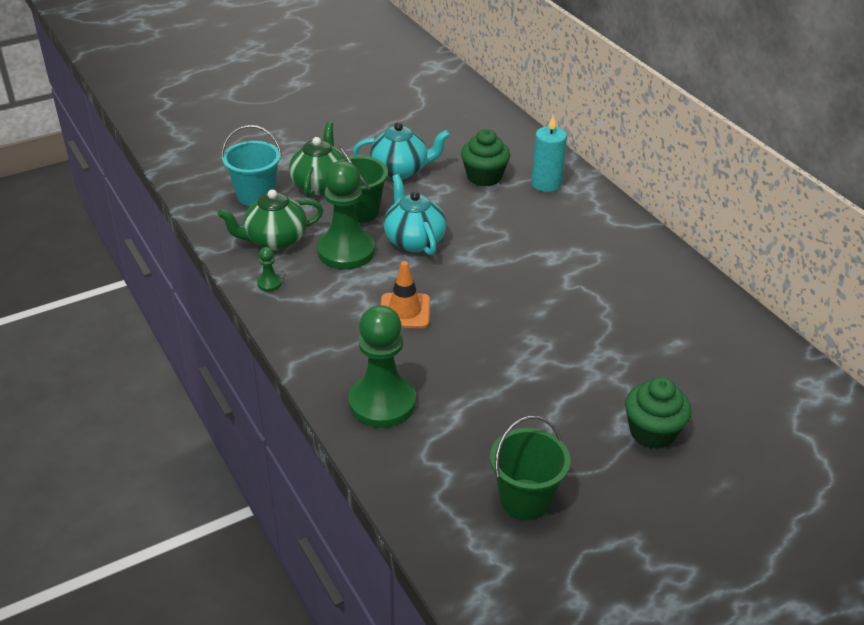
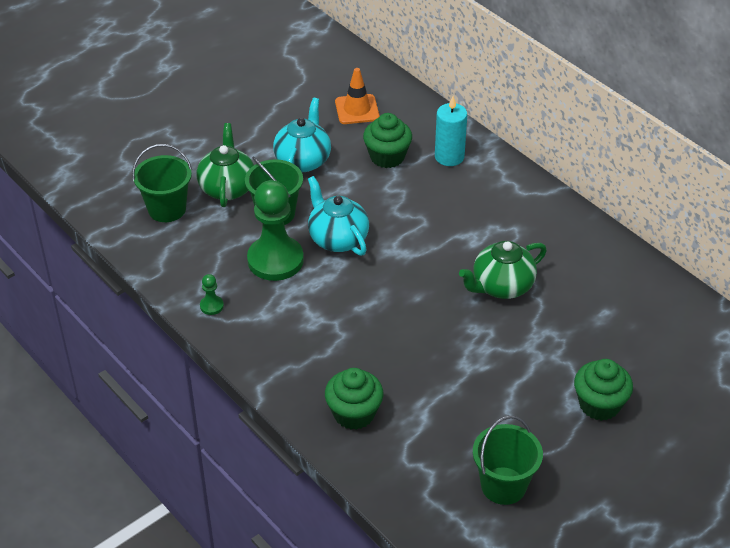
camera: 10 degrees left, 5 degrees up
(256, 195) = (167, 209): turquoise bucket -> green bucket
(275, 240) = (202, 258): green teapot -> green teapot (501, 286)
(382, 403) = (354, 413): green pawn -> green cupcake
(400, 170) = (303, 160): turquoise teapot -> turquoise teapot turned 60 degrees counterclockwise
(404, 311) = (349, 317): orange traffic cone -> orange traffic cone (357, 109)

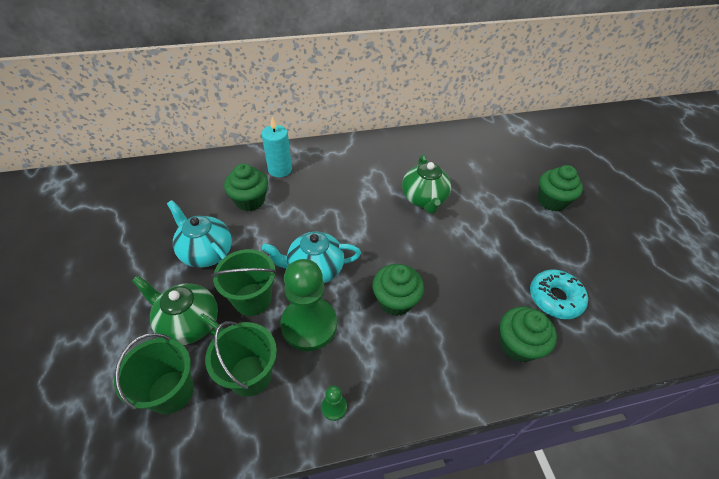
camera: 65 degrees left, 5 degrees up
(342, 308) = (395, 300): none -> green cupcake
(357, 109) = (183, 195): orange traffic cone -> none
(436, 433) = (555, 298): none -> turquoise donut
(503, 485) = (615, 281): green bucket -> green bucket (250, 375)

